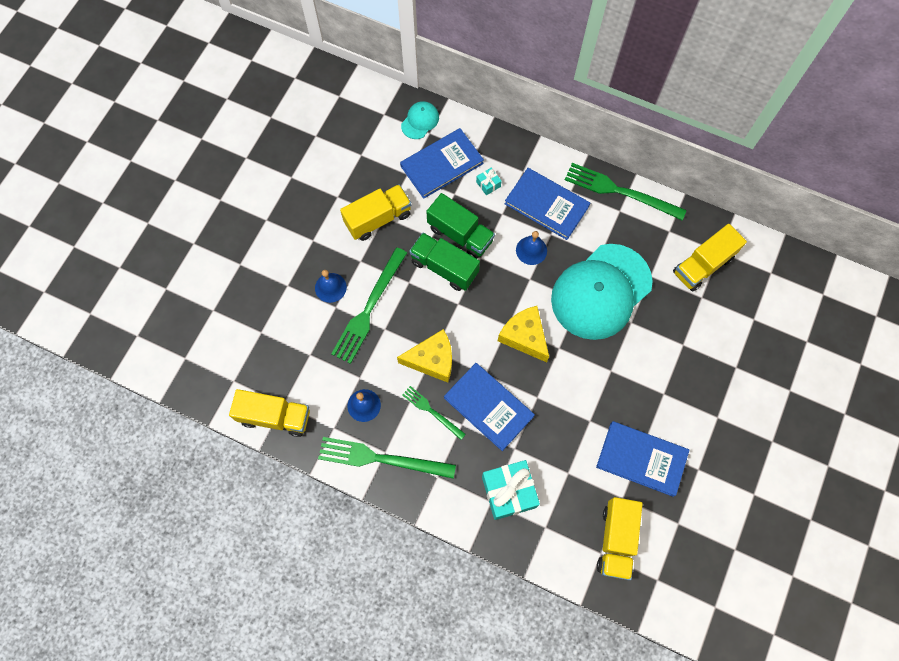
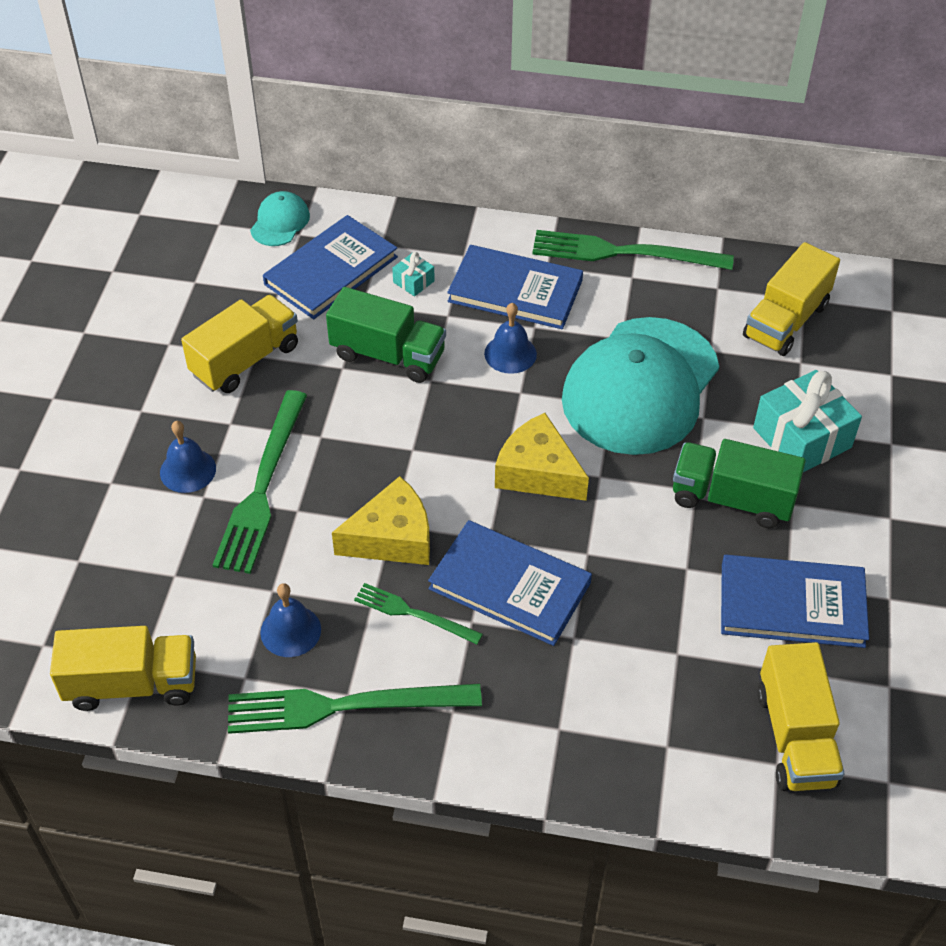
camera: 15 degrees left, 20 degrees down
(444, 267) = (375, 404): green truck -> green truck (732, 499)
(509, 492) = (585, 706): turquoise gift -> turquoise gift (802, 438)

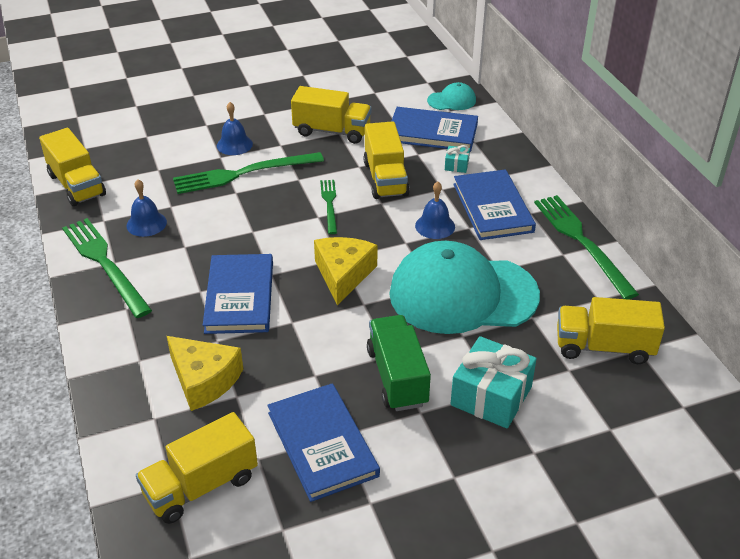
camera: 60 degrees right, 10 degrees down
(388, 355) = (385, 179): green truck -> yellow truck
(392, 537) = (242, 235): yellow cheese -> yellow cheese (204, 380)
(413, 614) = (190, 265): green fork -> green fork (329, 204)

